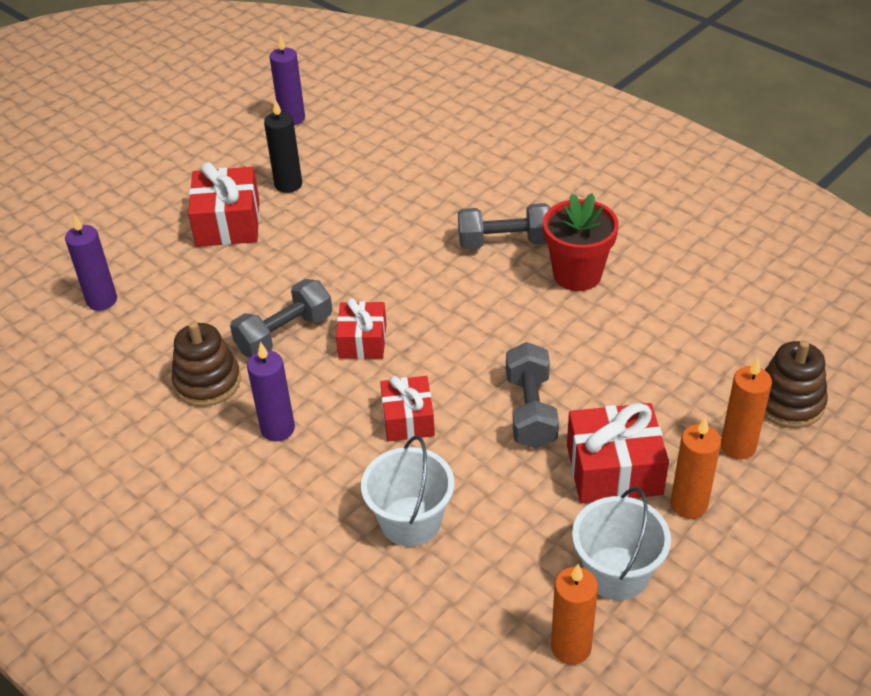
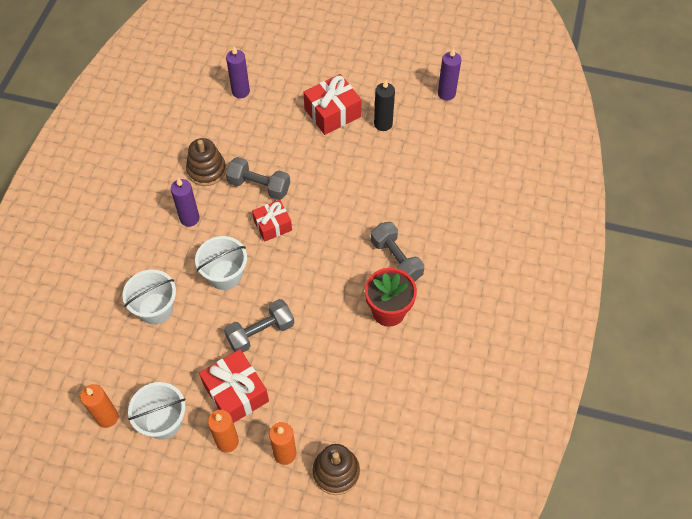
camera: 60 degrees right, 15 degrees up
(408, 419) = (225, 275): red gift -> white bucket

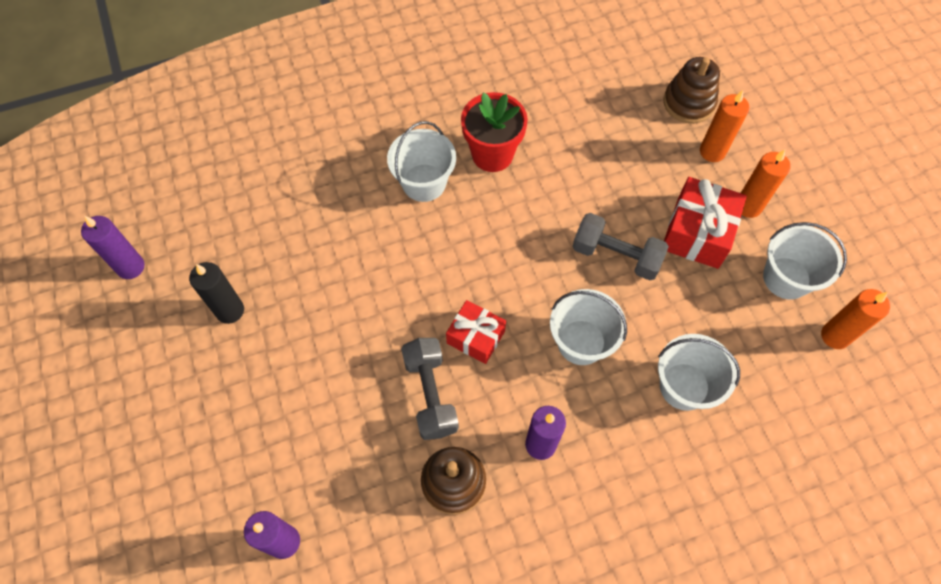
camera: 125 degrees left, 5 degrees up
(332, 113) = (248, 384): red gift -> none
(396, 259) = (424, 183): grey dumbbell -> white bucket

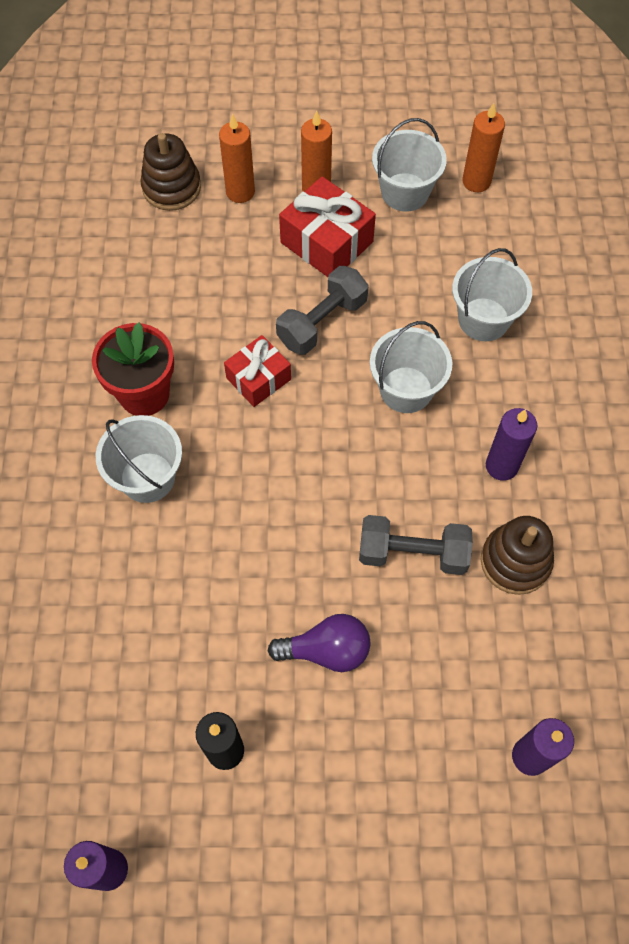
camera: 70 degrees left, 0 degrees up
(326, 355) = (326, 650): none -> purple light bulb
(475, 337) = (363, 487): red gift -> red gift (258, 379)

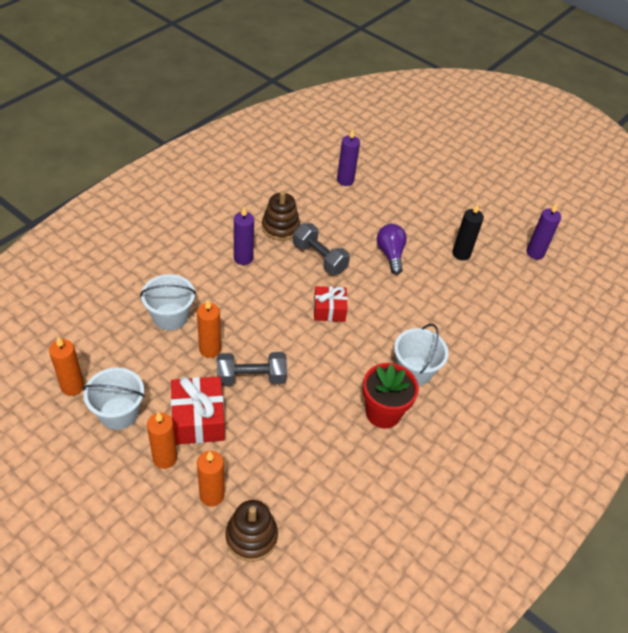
camera: 145 degrees left, 15 degrees down
(258, 379) = (314, 375): red gift -> red gift (329, 310)
(326, 650) = (390, 254): purple light bulb -> purple light bulb turned 45 degrees clockwise
(398, 317) = (210, 349): none -> orange candle
(406, 390) = (247, 316): white bucket -> none

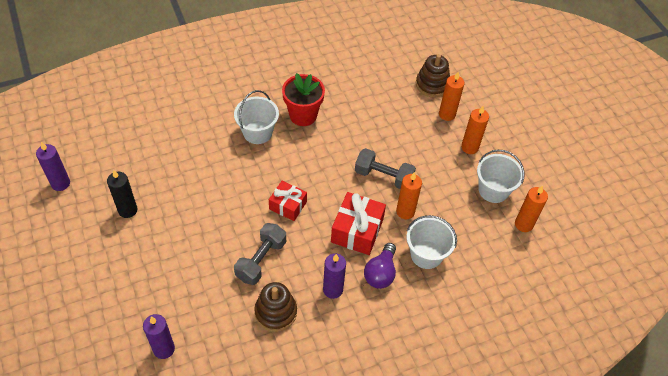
camera: 150 degrees left, 5 degrees up
(198, 419) = (436, 163): red gift -> red gift (357, 231)
(319, 258) = (261, 260): grey dumbbell -> grey dumbbell turned 45 degrees clockwise
(390, 254) = (192, 237): purple light bulb -> purple light bulb (380, 273)

